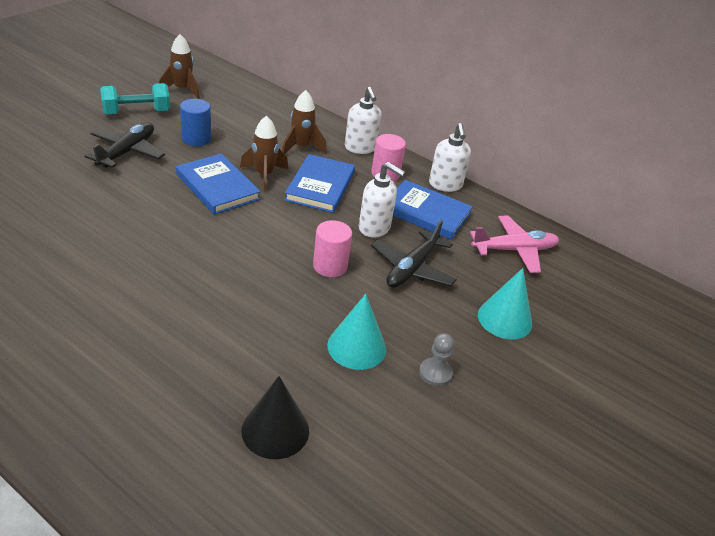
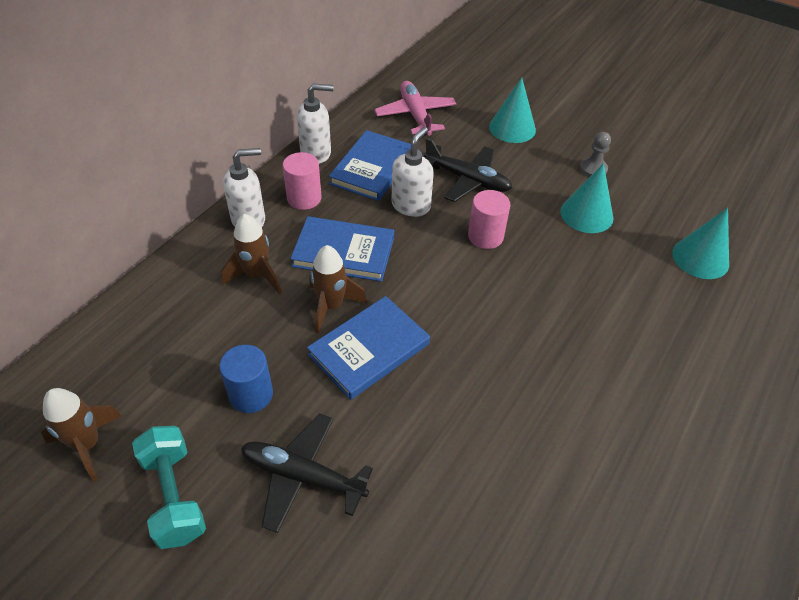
camera: 90 degrees left, 10 degrees up
(275, 430) = (700, 258): black cone -> turquoise cone

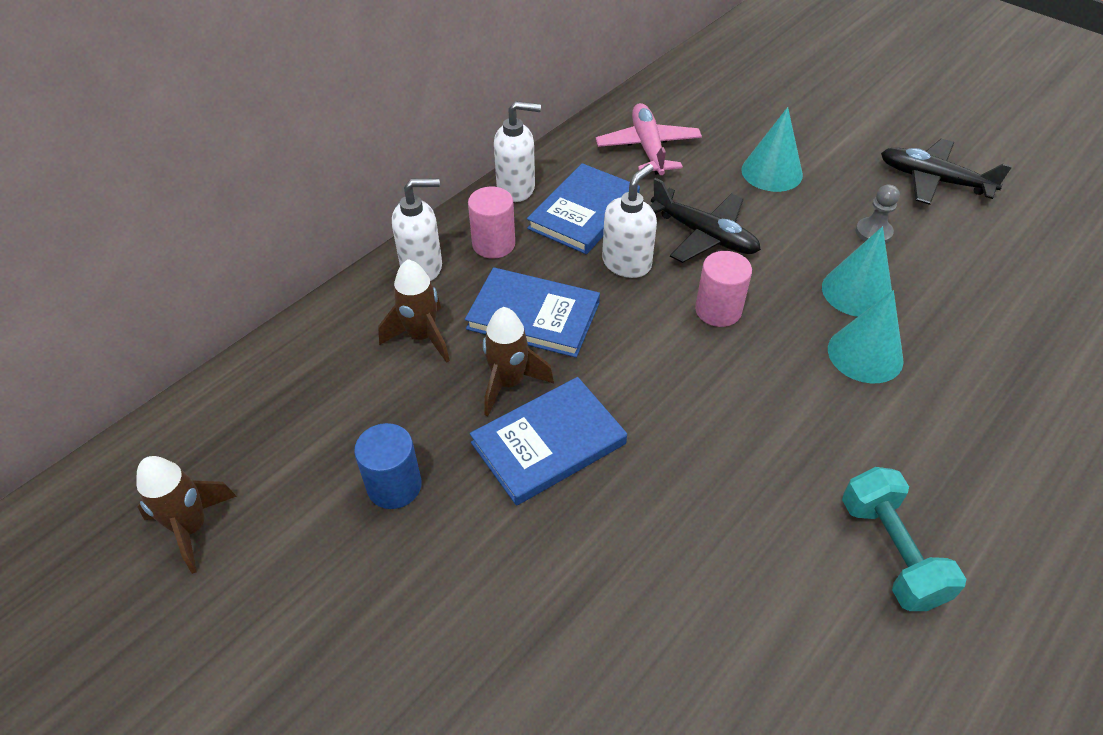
camera: 10 degrees right, 0 degrees up
(174, 496) = (284, 603): turquoise dumbbell -> turquoise dumbbell (891, 552)
(302, 476) = (443, 597): black plane -> black plane (933, 180)
(700, 258) = (1007, 362): turquoise cone -> turquoise cone (865, 354)

